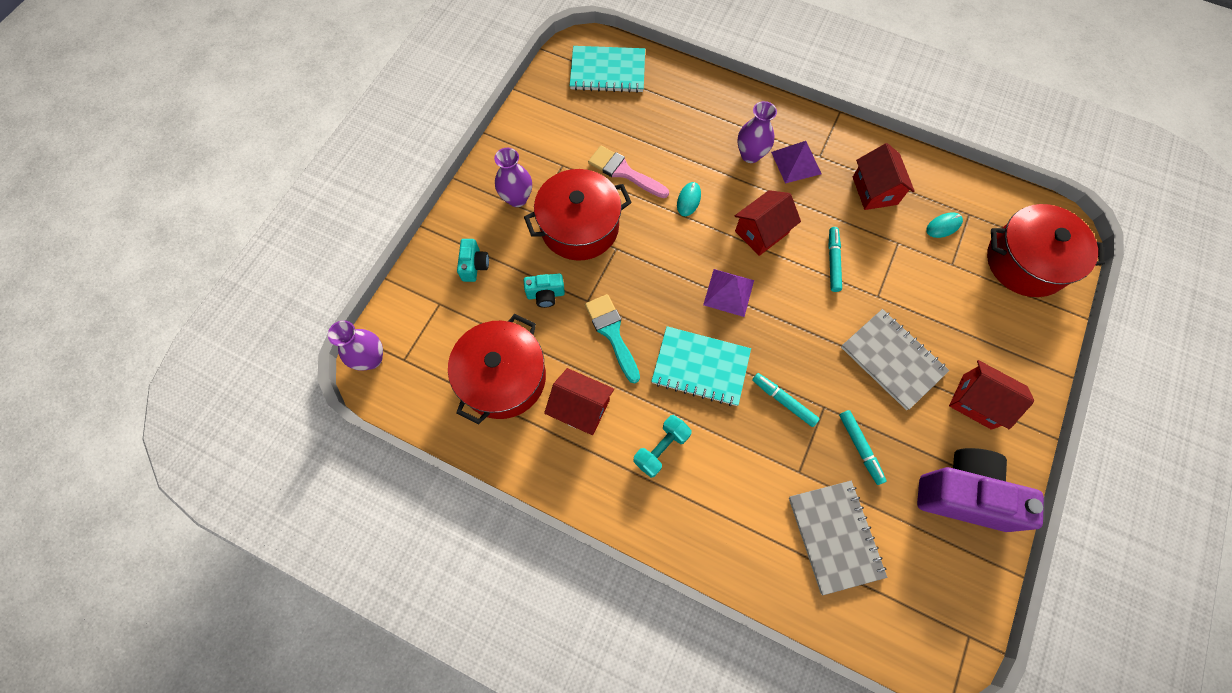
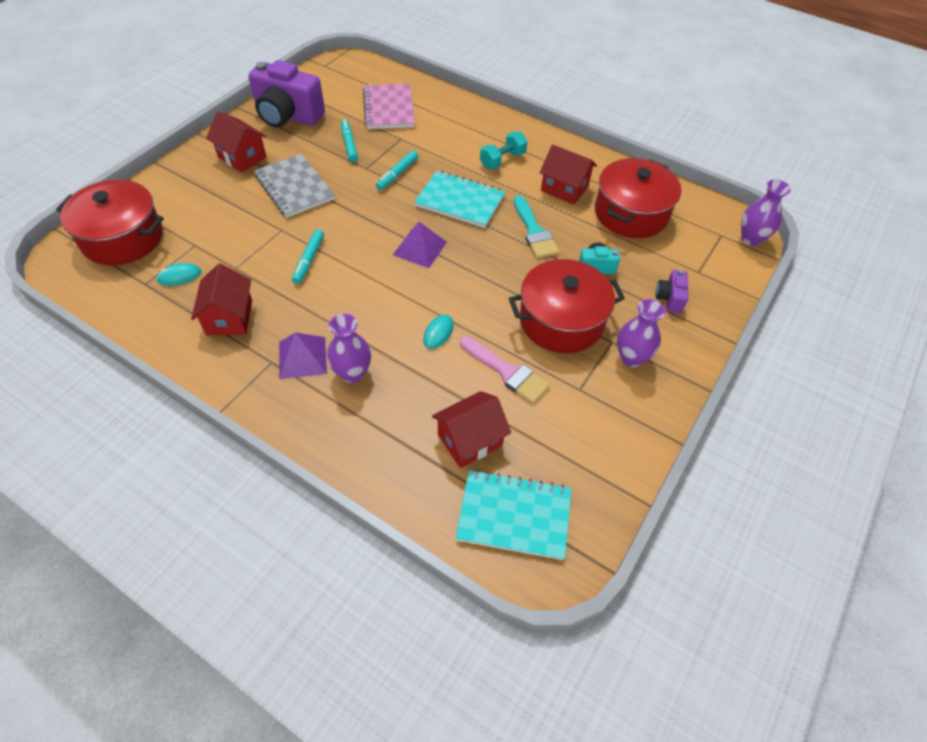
camera: 175 degrees left, 15 degrees down
(474, 265) = (669, 298): turquoise camera -> purple camera
(761, 232) = (370, 293): red house -> red house (470, 440)
(783, 401) = (397, 174): turquoise marker -> turquoise marker turned 75 degrees clockwise
(835, 536) = (389, 108): grey notebook -> pink notebook

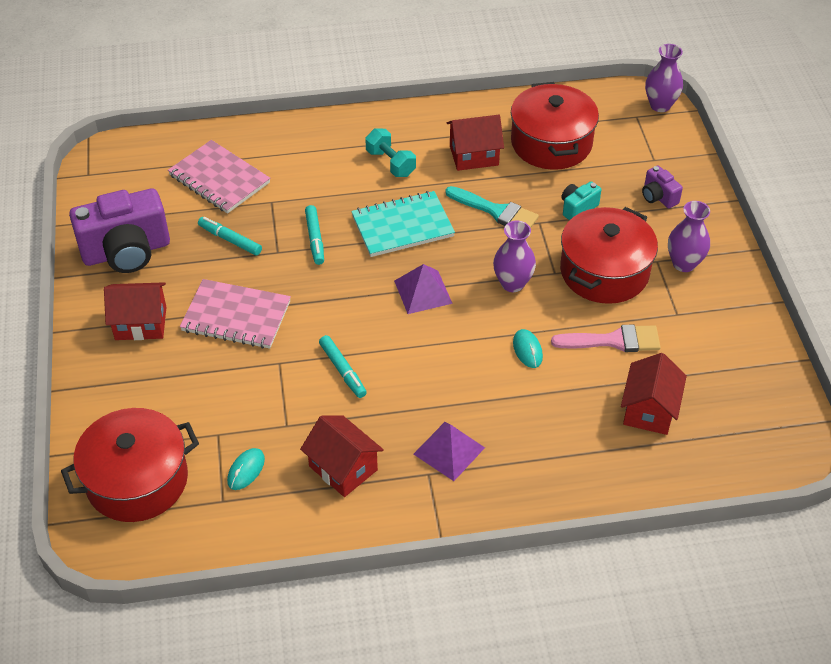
camera: 40 degrees left, 5 degrees down
(294, 187) = (236, 316): grey notebook -> pink notebook
(352, 373) = (503, 431): purple vase -> purple vase (512, 283)
(502, 160) = (390, 163): turquoise dumbbell -> turquoise dumbbell turned 45 degrees counterclockwise
(514, 515) = (738, 436): turquoise notebook -> none

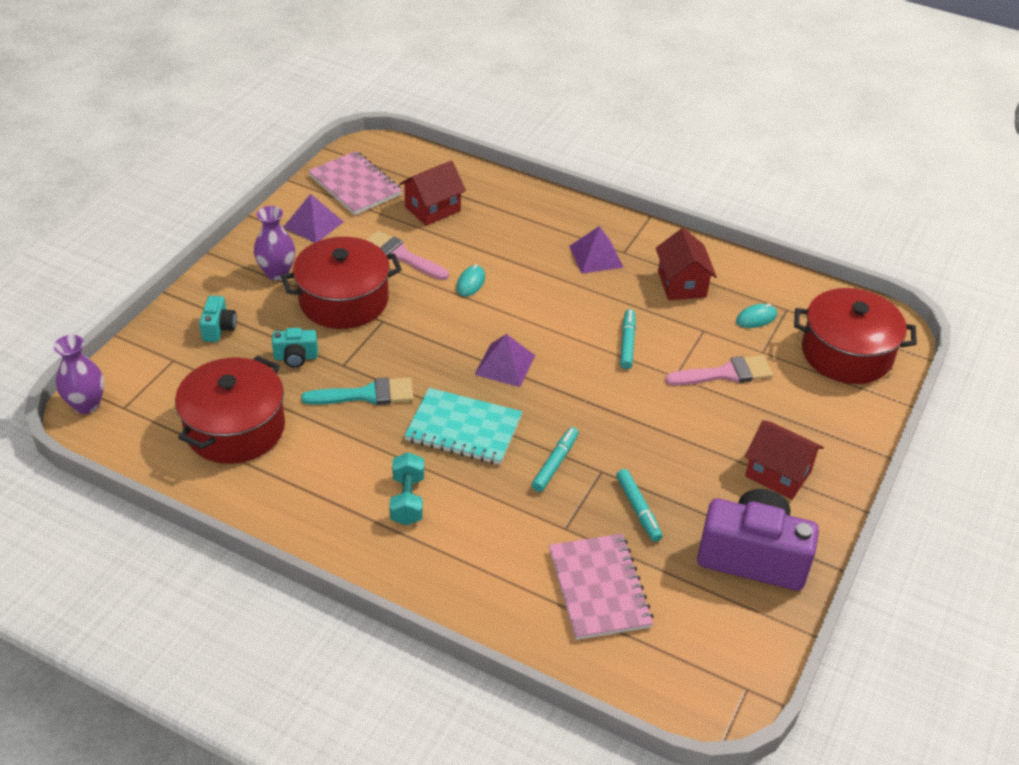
camera: 145 degrees left, 5 degrees down
(236, 316) = (684, 432): pink notebook -> pink notebook (355, 185)
(237, 390) = (725, 373): none -> pink brush
(474, 155) = (320, 459): red house -> none
(496, 211) = (366, 394): turquoise brush -> turquoise brush turned 105 degrees clockwise
(512, 283) = (425, 331): purple vase -> none
(658, 197) = (219, 328): purple camera -> turquoise camera
(722, 325) = (313, 224): none -> purple pyramid

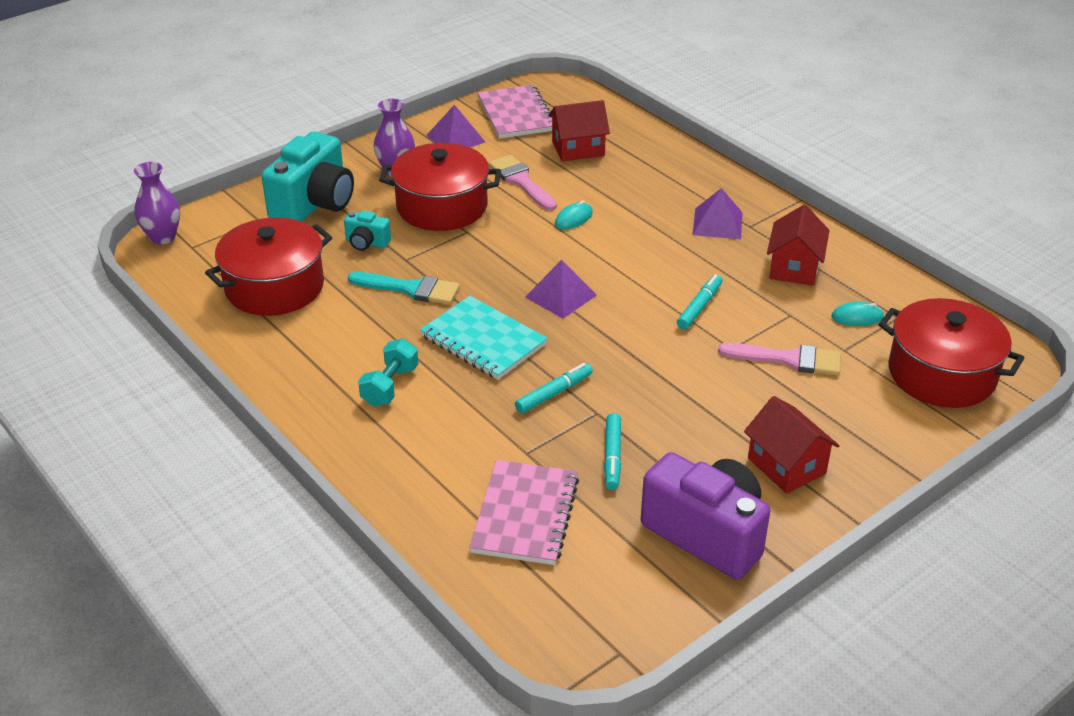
camera: 25 degrees right, 5 degrees down
(219, 328) = (314, 204): turquoise camera -> turquoise camera, size x2.16

